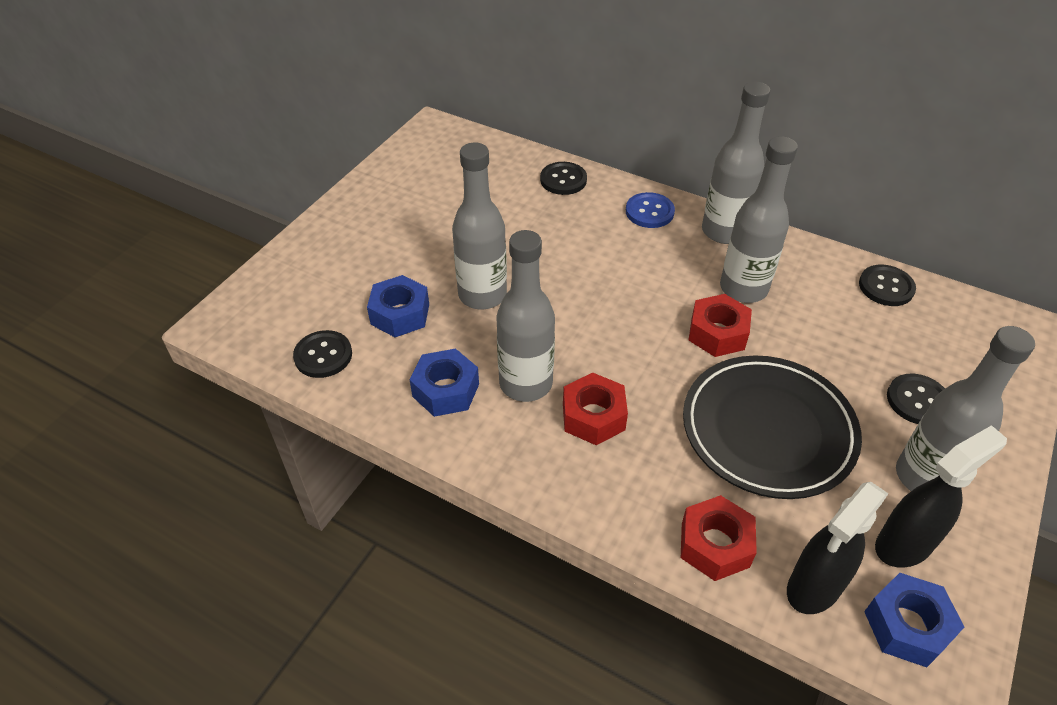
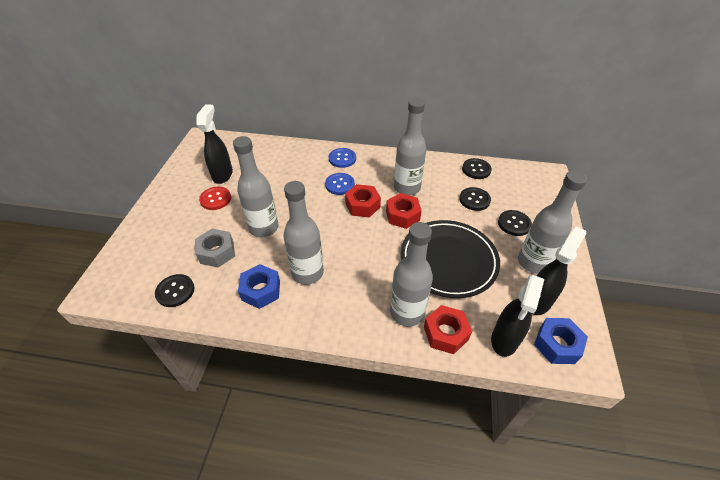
camera: 20 degrees left, 0 degrees up
(400, 314) = (217, 252): blue nut -> grey nut
(424, 231) = (215, 199): none -> red button
(447, 194) = (222, 175): none -> black spray bottle
(563, 180) = (288, 152): black button -> black button (474, 200)
(593, 416) = (353, 280): red nut -> red nut (362, 205)
(629, 255) = (340, 184): none -> blue button
(723, 231) = (385, 160): grey bottle -> grey bottle (407, 312)

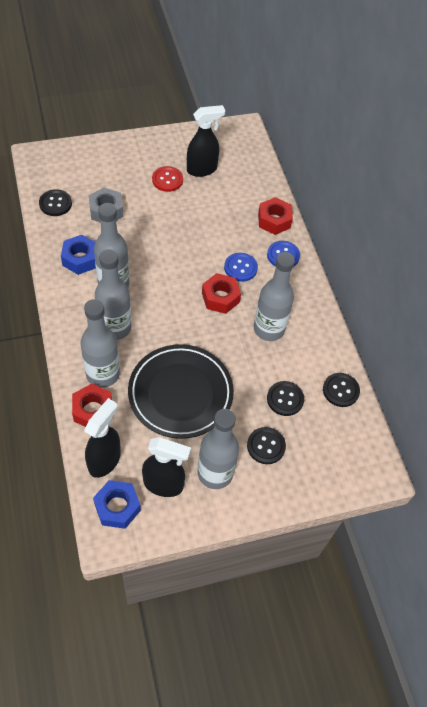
camera: 60 degrees right, 10 degrees up
(264, 228) = (150, 231): grey bottle -> grey bottle (115, 328)
(402, 215) = (224, 337): red nut -> red nut (274, 220)
(504, 340) = (105, 460): black spray bottle -> black spray bottle turned 120 degrees clockwise

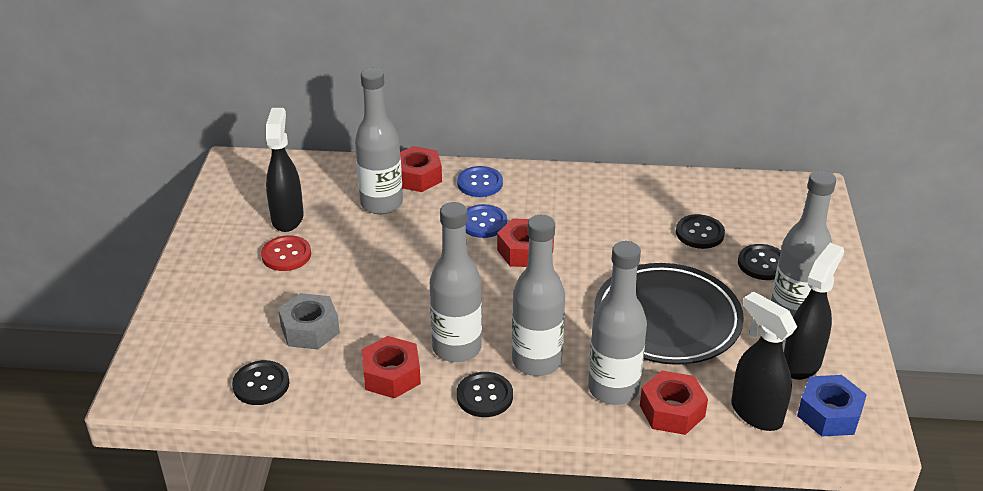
camera: 65 degrees left, 20 degrees down
(80, 259) = (391, 375): blue nut -> red nut
(269, 329) = (591, 222): grey bottle -> grey bottle (381, 204)
(340, 390) = (699, 188): black button -> black button (484, 396)

